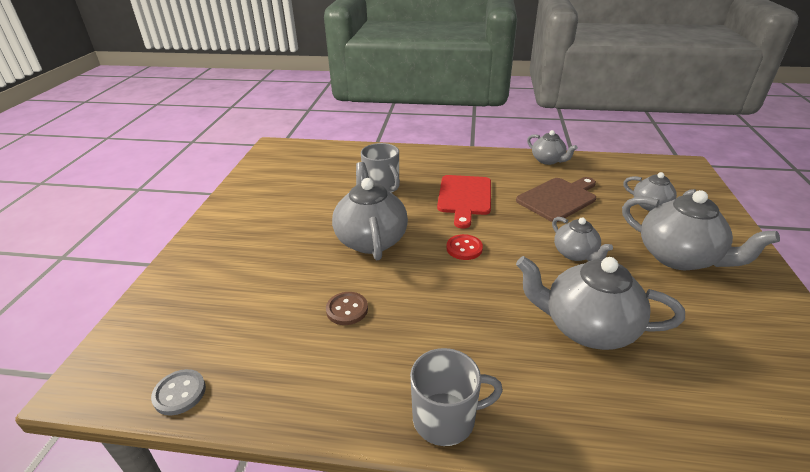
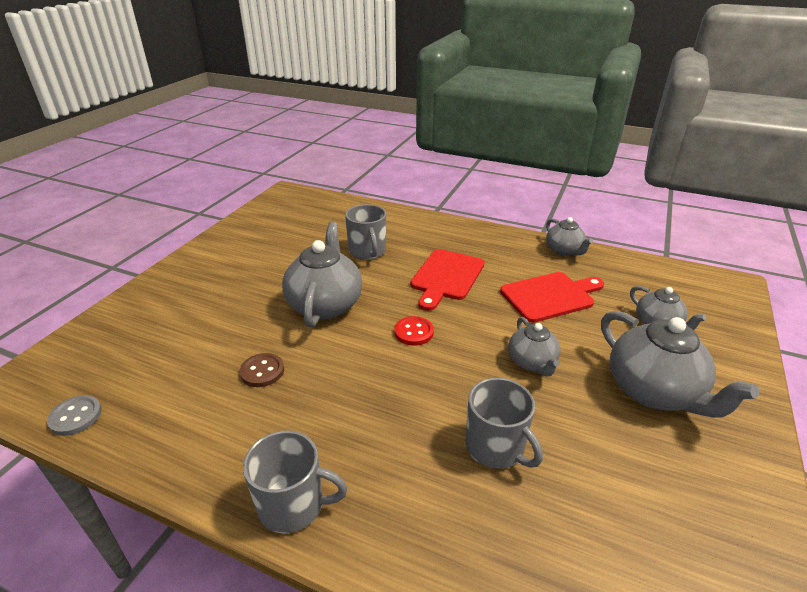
camera: 15 degrees right, 0 degrees up
(558, 198) = (550, 296): brown cutting board -> red cutting board
(587, 327) = (496, 447): grey teapot -> grey mug

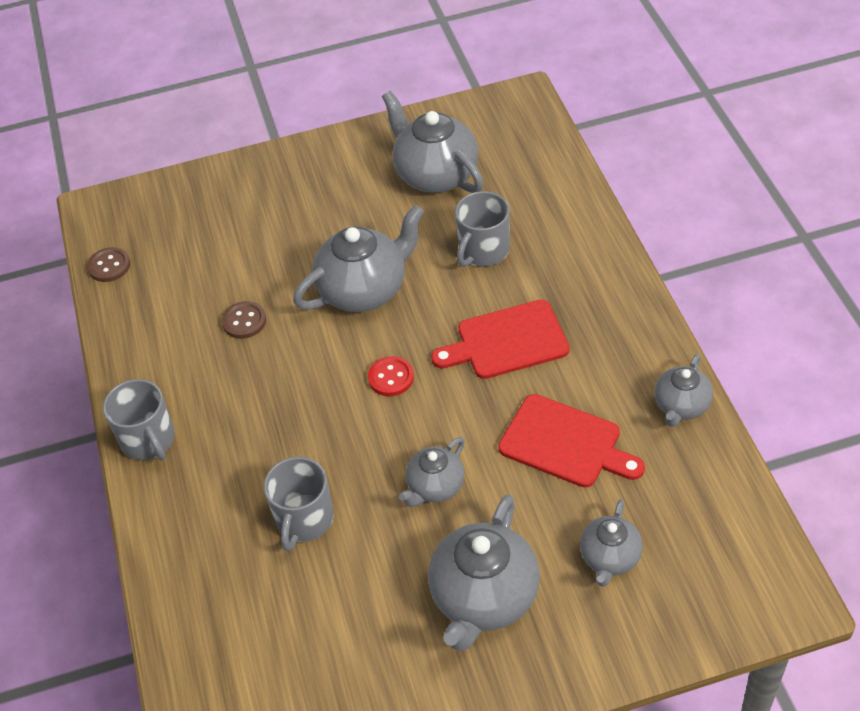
camera: 55 degrees right, 15 degrees up
(75, 416) = (109, 266): grey button -> brown button
(286, 237) = (435, 174): none -> grey teapot

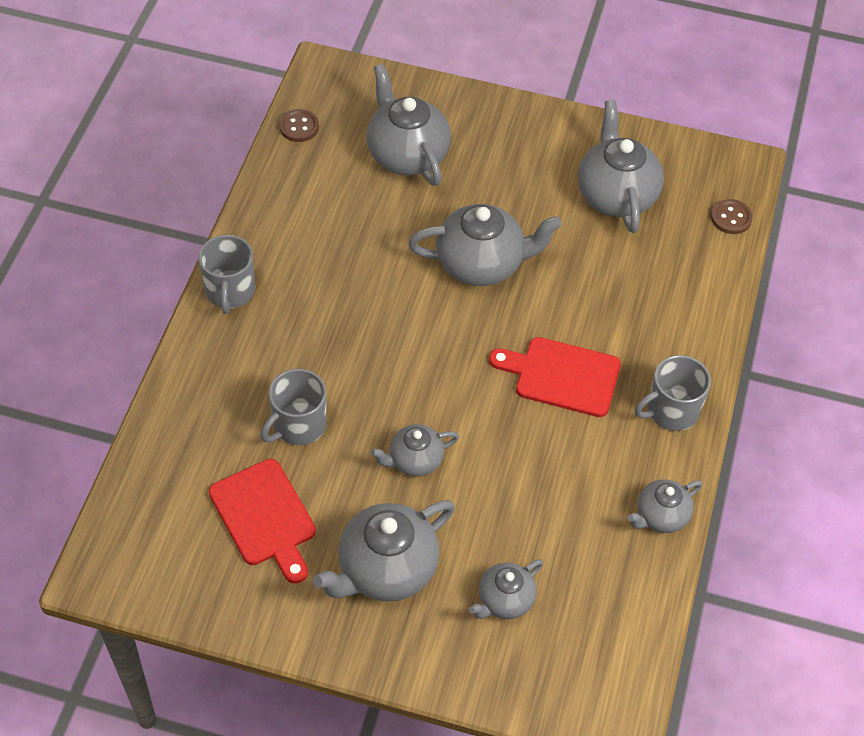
camera: 25 degrees right, 5 degrees up
(228, 237) = (407, 154): none -> grey teapot
(244, 321) = (368, 235): brown button -> brown button (731, 218)
(391, 377) = (447, 351): red button -> none
(483, 251) = (603, 286): grey mug -> grey mug (671, 411)
(565, 443) = (542, 488): red cutting board -> red cutting board (264, 517)

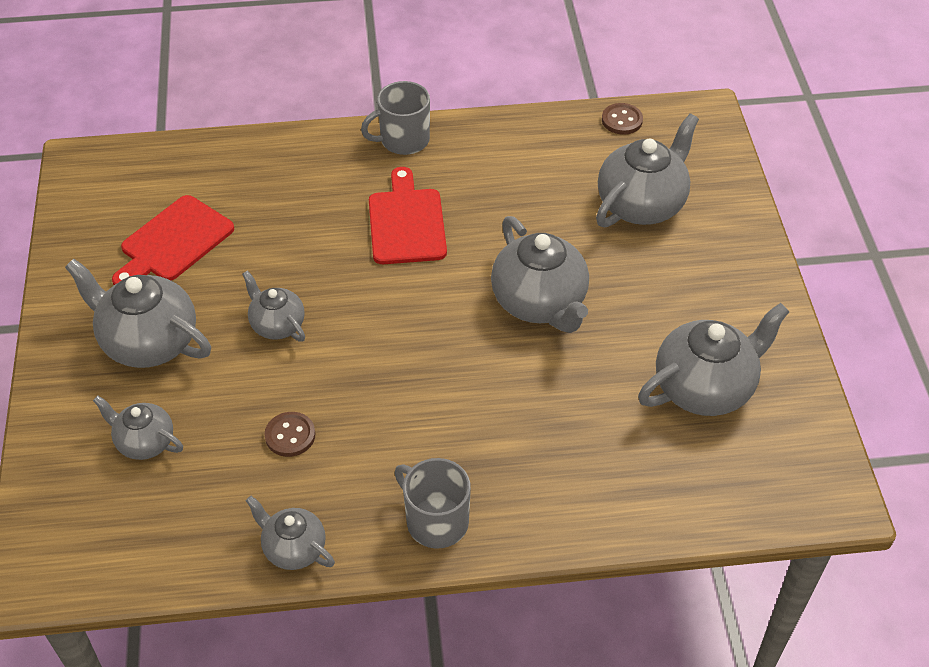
camera: 70 degrees right, 5 degrees down
(298, 425) = (280, 231): grey mug -> none
(562, 376) = (433, 410): red cutting board -> red cutting board (406, 222)
(731, 218) = (745, 506): brown button -> brown button (290, 435)

